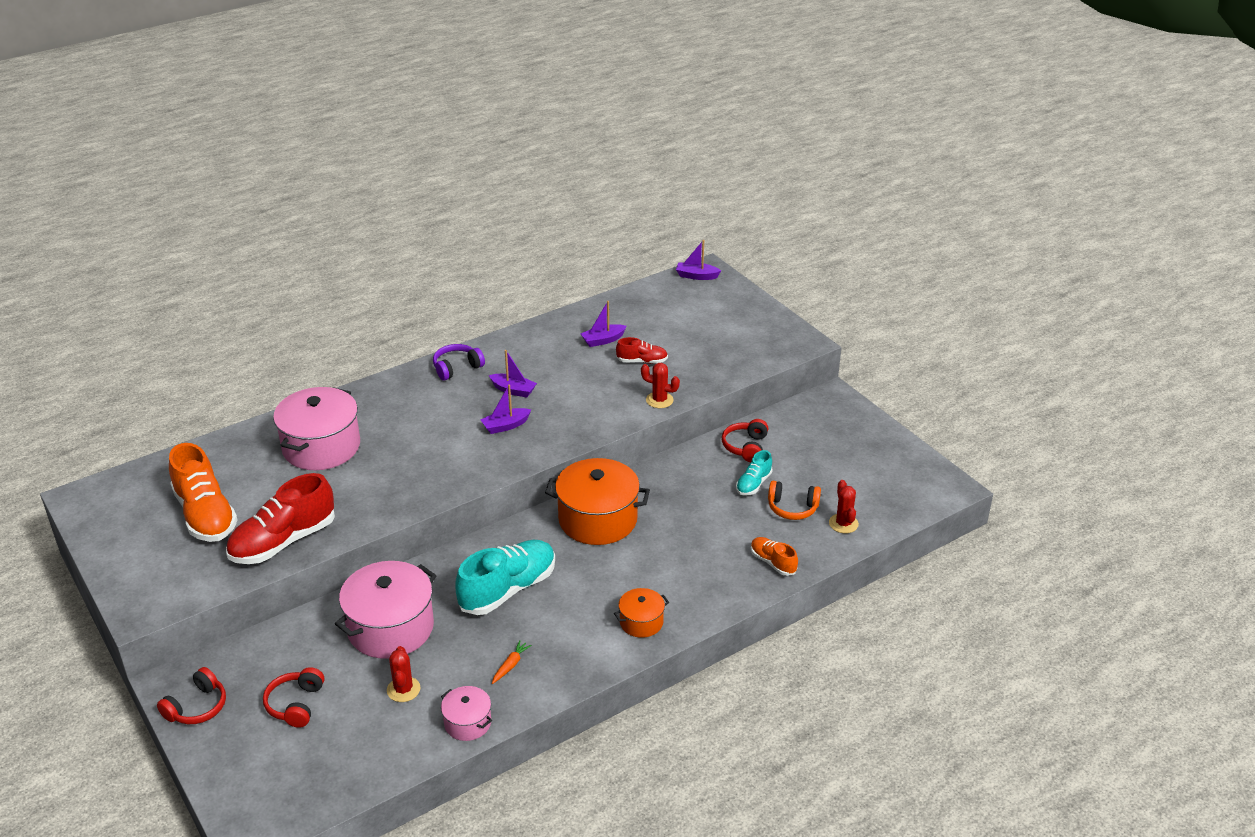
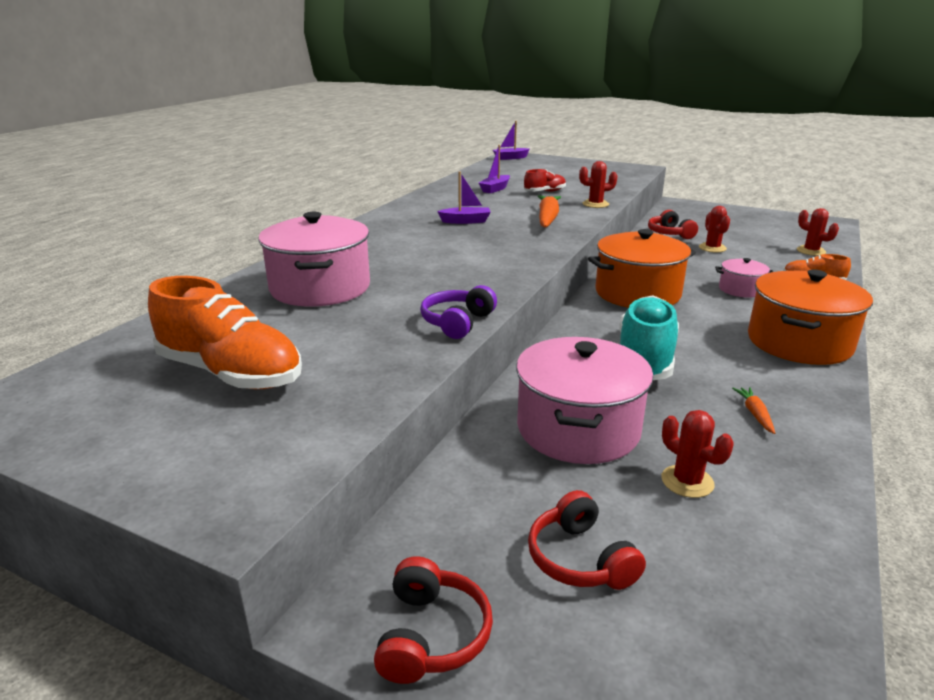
camera: 30 degrees left, 10 degrees down
(283, 542) = (377, 367): red shoe -> none
(457, 368) = (392, 220): purple headphones -> purple headphones (457, 322)
(467, 723) = (811, 484): pink pot -> pink pot (740, 289)
(505, 426) = (494, 238): purple boat -> none
(585, 410) = (547, 218): none -> orange carrot
(641, 622) = (799, 343): orange pot -> orange pot, size x1.96
(753, 484) = (712, 248): turquoise shoe -> red cactus
(792, 508) = (763, 252): orange headphones -> none

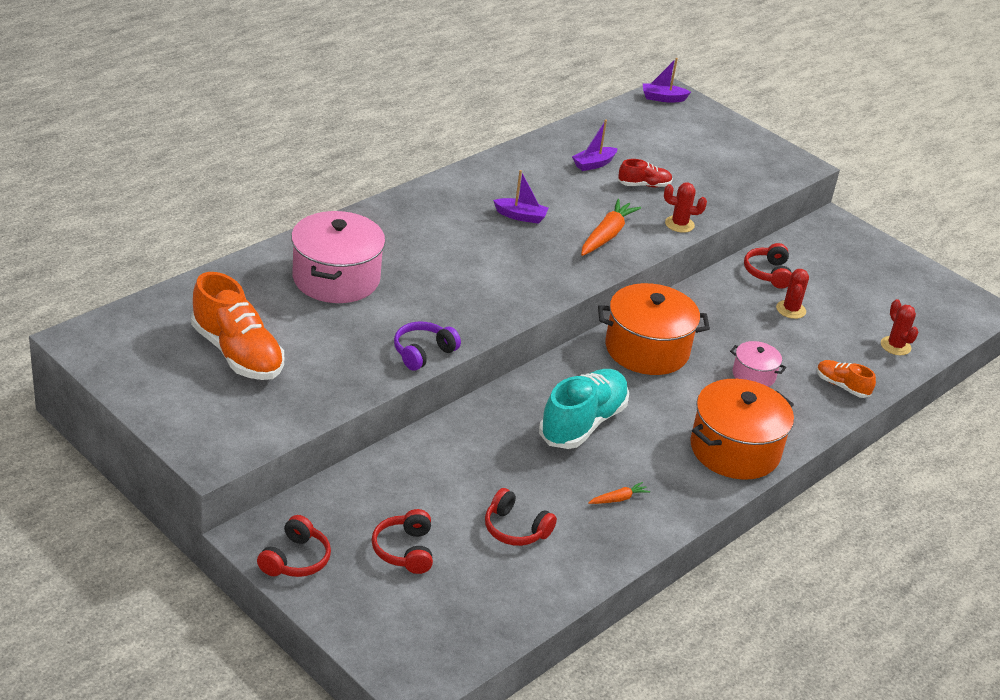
camera: 15 degrees right, 10 degrees up
(578, 429) = (474, 467): pink pot -> none
(687, 481) = (515, 529): red cactus -> red headphones
(755, 414) = (618, 499): orange carrot -> orange carrot turned 45 degrees clockwise

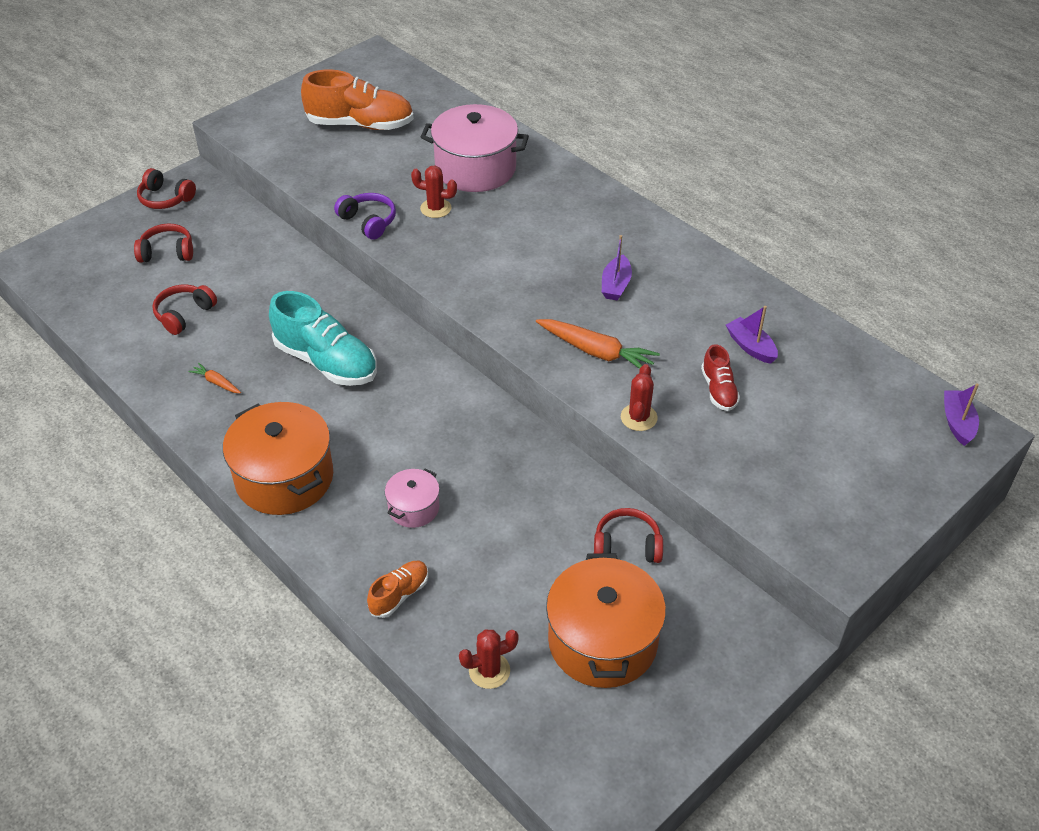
camera: 95 degrees right, 10 degrees up
(237, 353) = (360, 124): orange shoe -> orange shoe turned 135 degrees counterclockwise
(618, 499) = (216, 382): orange carrot -> orange carrot turned 150 degrees clockwise
(647, 349) = (451, 417): orange pot -> orange pot (602, 641)
(791, 310) = (550, 561): red cactus -> red cactus (435, 208)

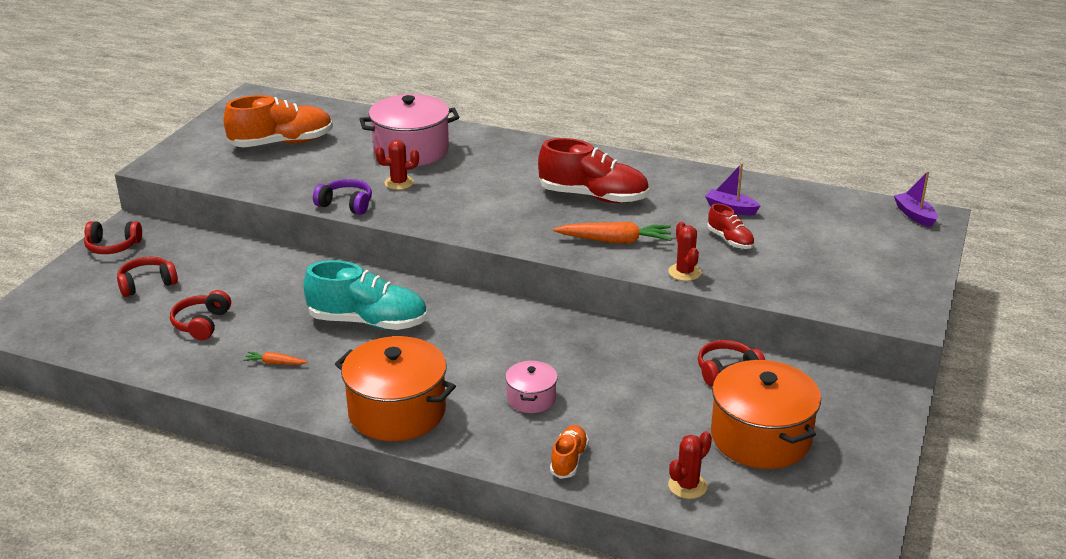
camera: 25 degrees left, 15 degrees down
(615, 285) = (593, 196): purple boat -> red shoe

